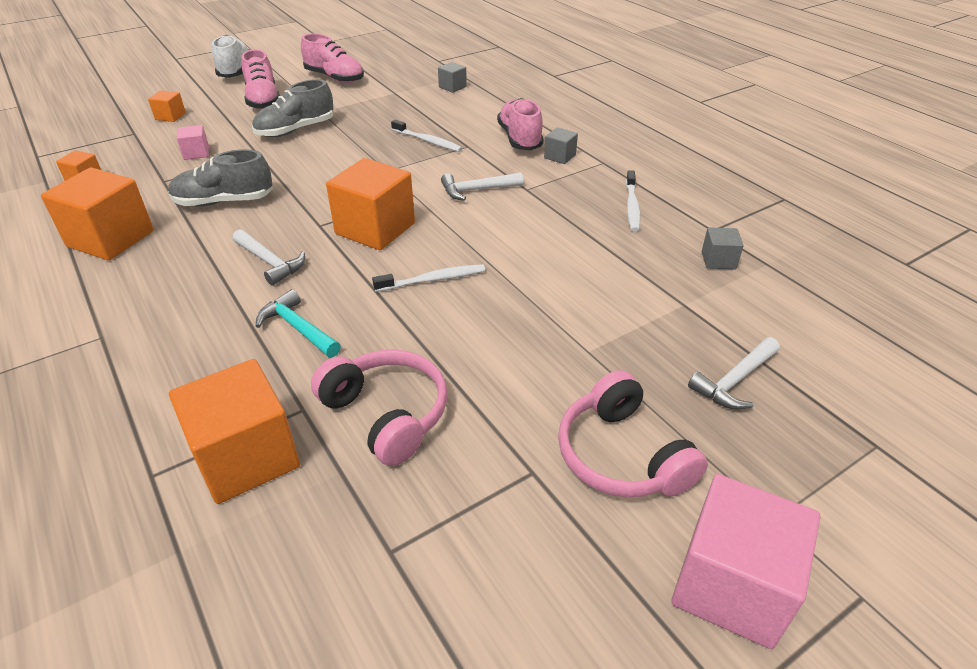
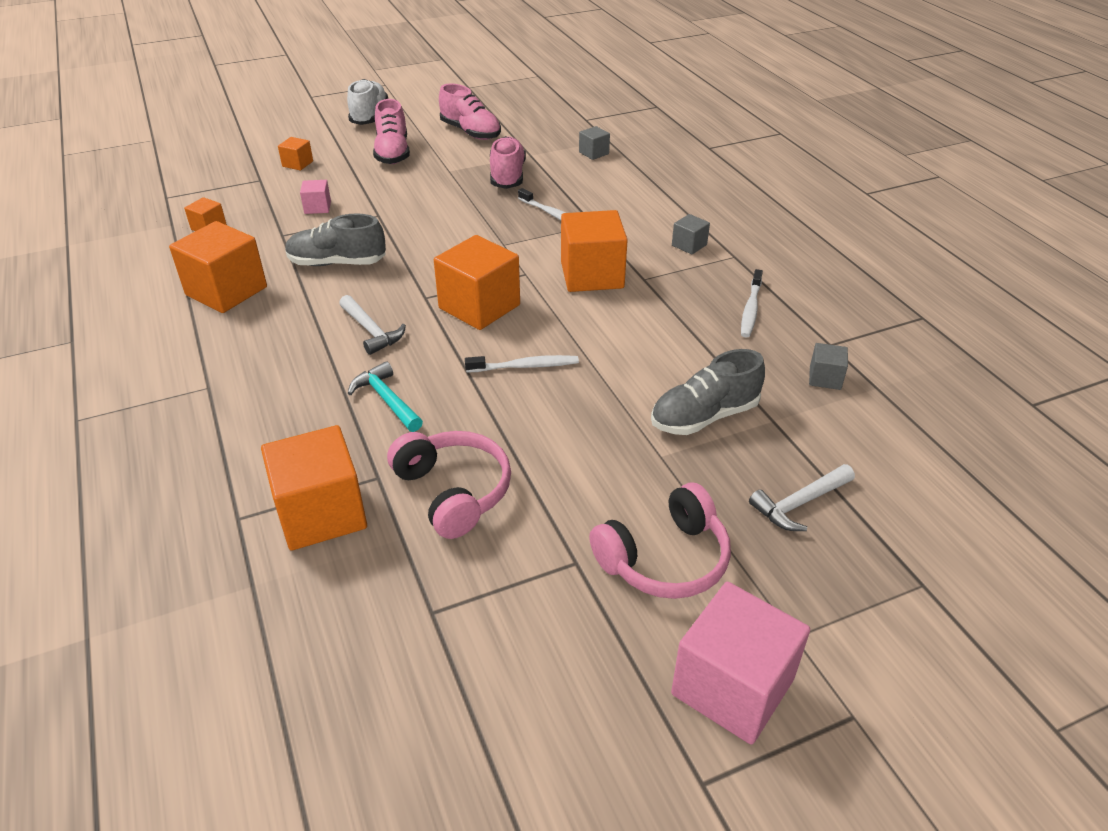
camera: 10 degrees right, 0 degrees up
(296, 130) = (420, 190): grey shoe -> grey shoe (704, 416)
(477, 190) = (592, 275): white hammer -> orange cube
(520, 139) = (651, 221): pink shoe -> pink shoe (507, 176)
(621, 455) = (664, 559): pink headphones -> pink headphones turned 105 degrees counterclockwise

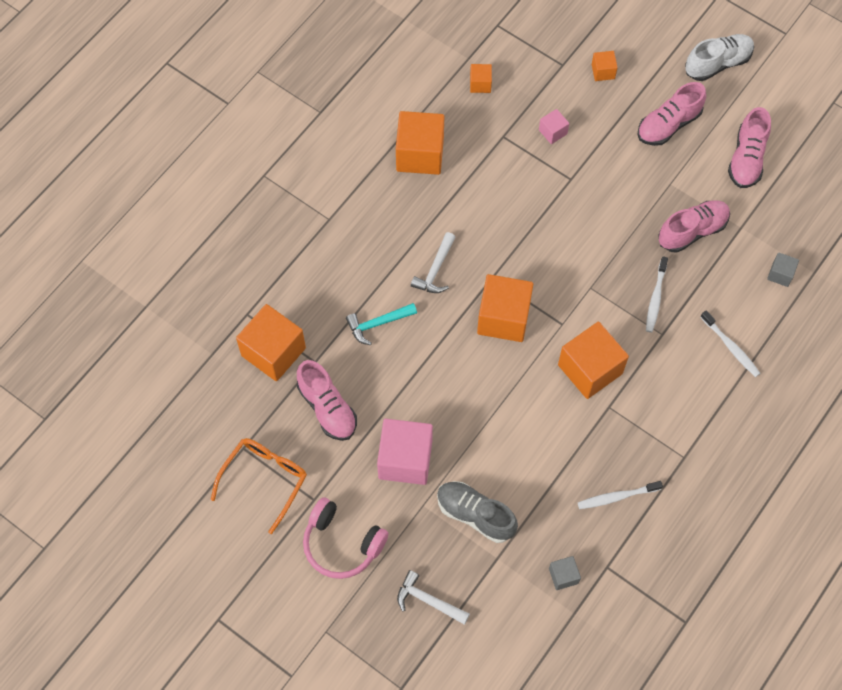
camera: 60 degrees right, 25 degrees up
(337, 263) = (494, 196): grey shoe -> none
(387, 400) = (378, 323): turquoise hammer -> turquoise hammer turned 135 degrees counterclockwise
(453, 491) = (327, 408): pink headphones -> pink shoe
(503, 607) = (265, 480): none -> orange glasses
(525, 366) = (458, 383): white toothbrush -> white toothbrush (730, 347)
(689, 245) = (678, 417): grey cube -> none
(732, 687) = (277, 612): pink cube -> pink cube (405, 459)

